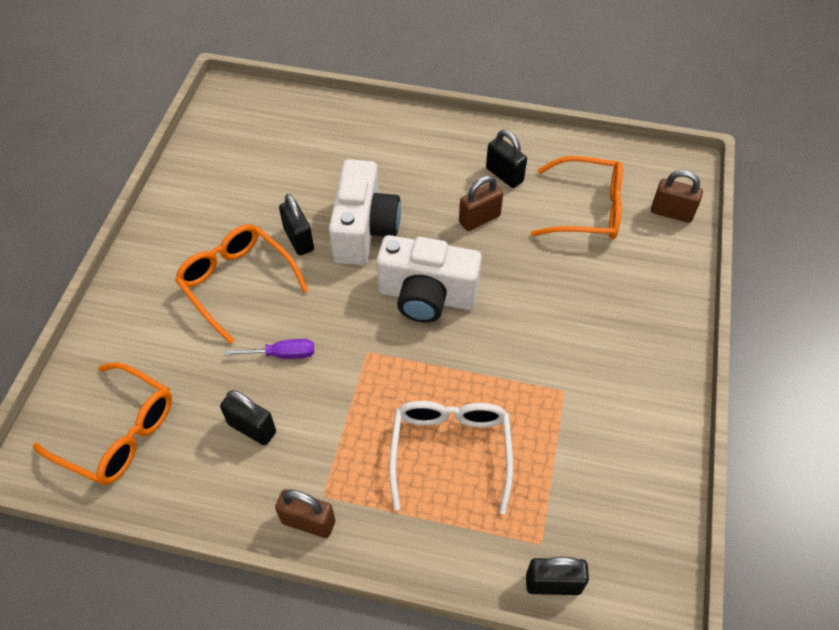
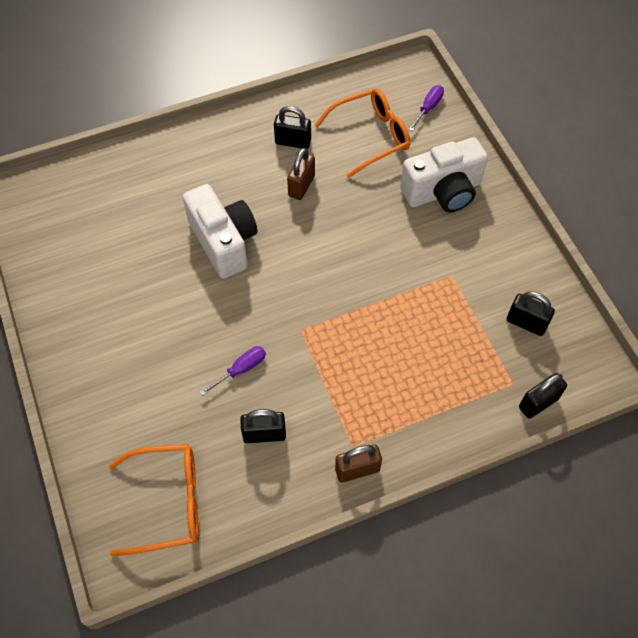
camera: 35 degrees left, 5 degrees up
(237, 283) = (160, 338): orange glasses -> none
(299, 239) = (179, 278): black padlock -> black padlock (526, 323)
(426, 296) = (309, 265): white camera -> white camera (443, 192)
(450, 451) = (411, 362): white glasses -> none
(671, 213) = (428, 108): brown padlock -> purple screwdriver

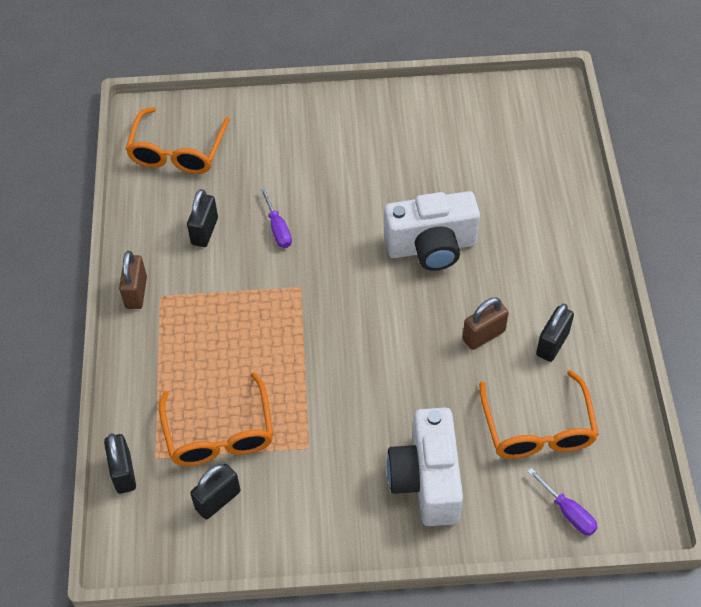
camera: 110 degrees right, 5 degrees down
(301, 186) = (483, 335): brown padlock -> brown padlock turned 75 degrees counterclockwise
(469, 343) = (219, 434): none -> orange glasses

